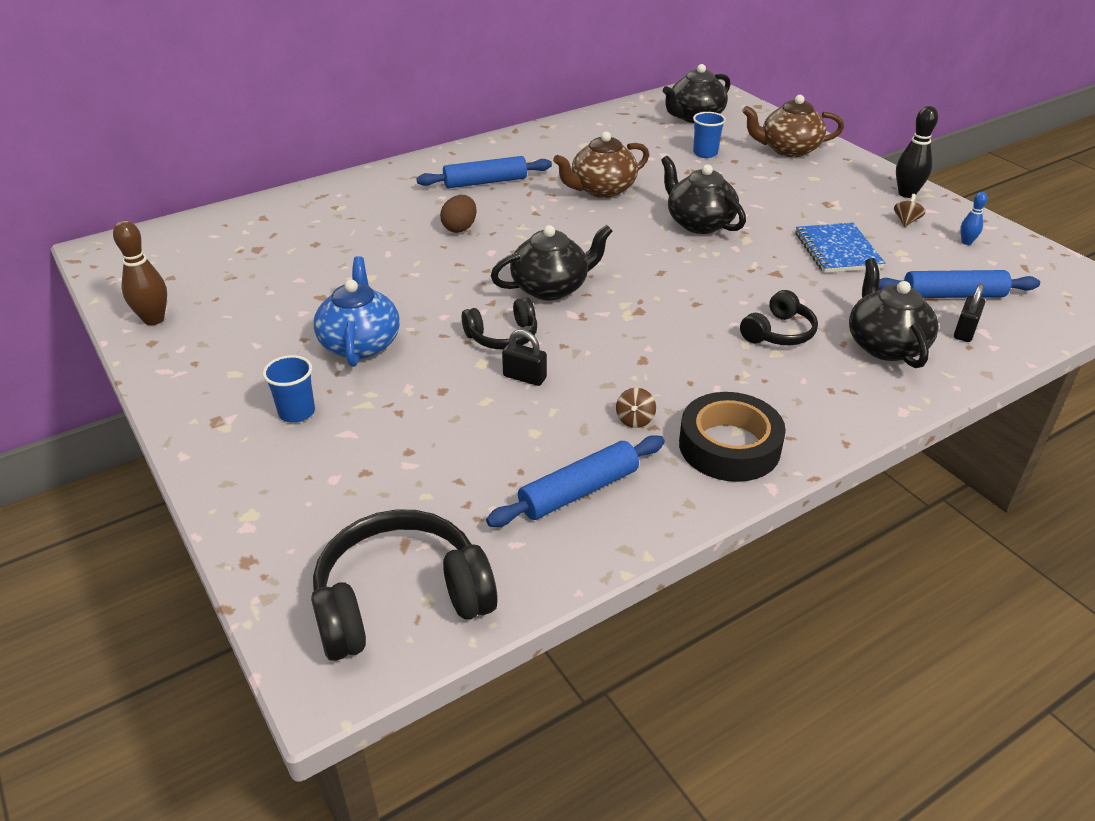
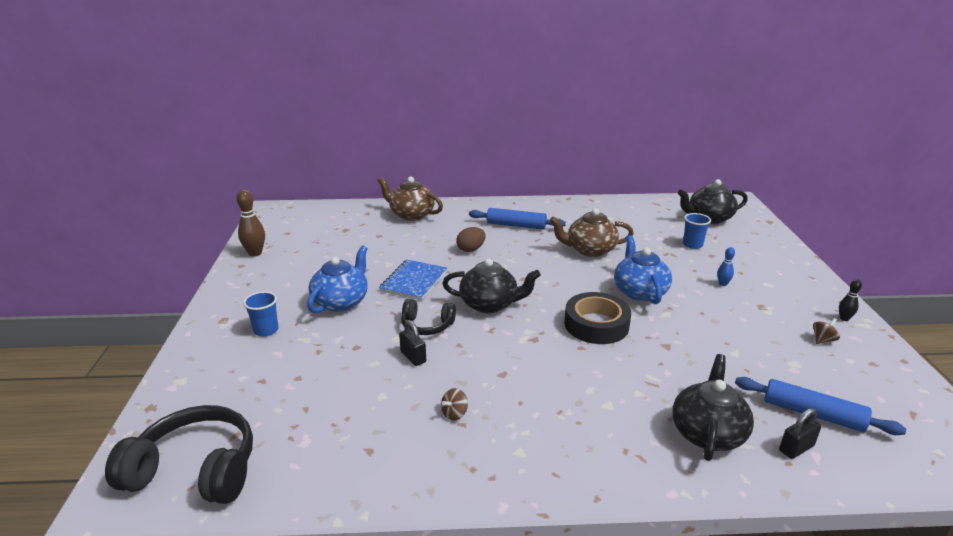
camera: 30 degrees right, 10 degrees down
(579, 491) = (367, 448): blue rolling pin -> none
(699, 223) = (639, 292): black teapot -> blue teapot
(729, 446) = (502, 461): black tape -> black tape (596, 324)
(779, 333) = (624, 390): black headphones -> none
(788, 149) = (765, 258): brown teapot -> brown teapot (411, 215)
(837, 250) = (736, 344): blue notebook -> blue notebook (414, 281)
(906, 194) = (844, 318): black bowling pin -> black bowling pin, size x0.56
(966, 242) = (868, 374): blue bowling pin -> blue bowling pin (723, 284)

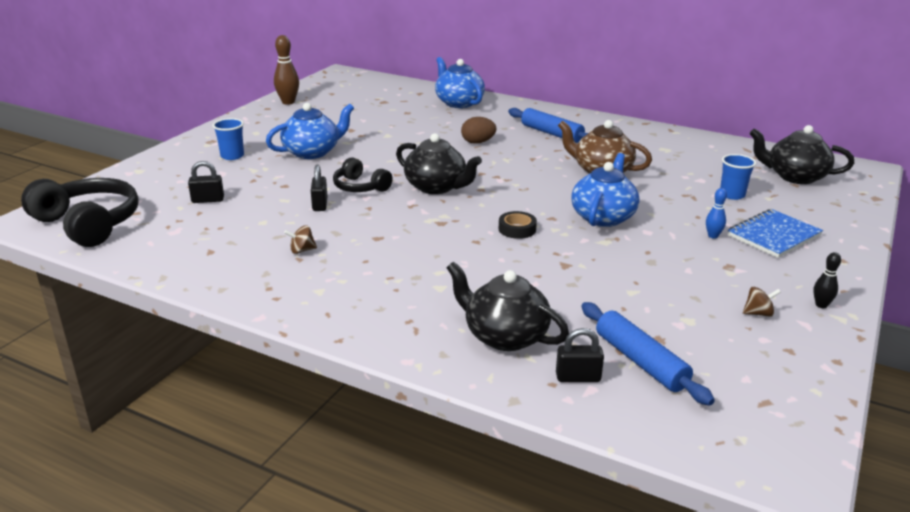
camera: 30 degrees right, 0 degrees up
(298, 390) = (208, 200): none -> black padlock
(411, 215) = (458, 103): brown teapot -> blue teapot
(414, 281) = (391, 153): blue notebook -> blue notebook (773, 235)
(596, 324) = (517, 229): black tape -> black tape, size x0.52
(707, 433) = (504, 336): black teapot -> black teapot turned 105 degrees counterclockwise

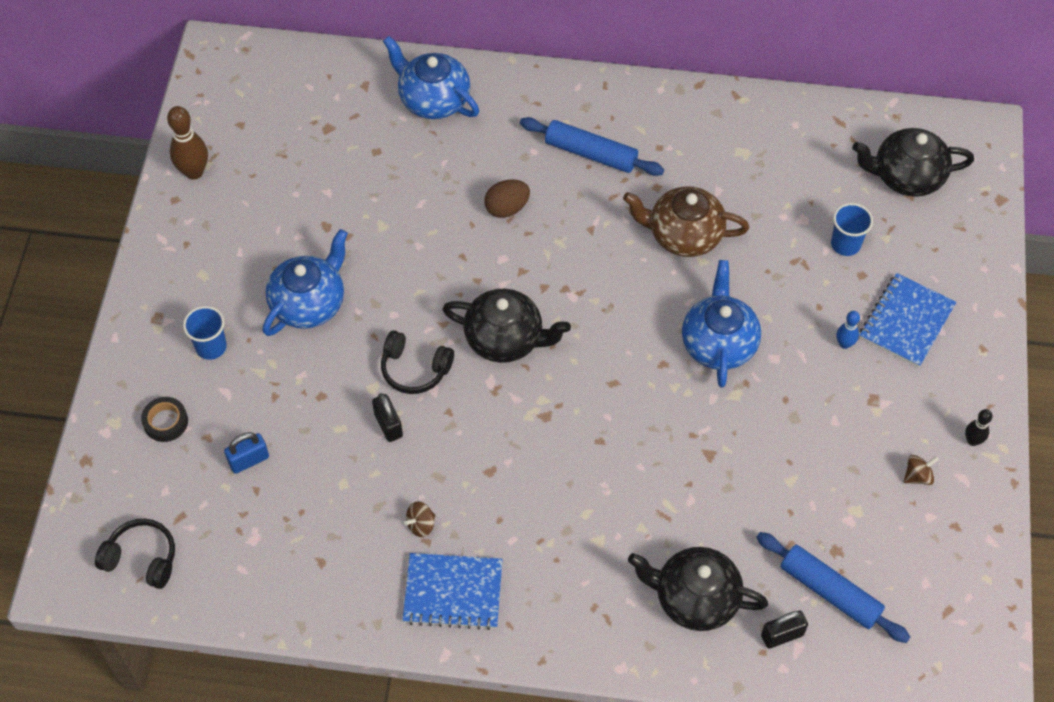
camera: 20 degrees left, 30 degrees up
(88, 224) = (142, 558): black headphones -> black headphones, size x0.58
(208, 200) = (249, 460): black padlock -> blue padlock
(296, 287) = (453, 593): none -> blue notebook
(517, 229) = (634, 401): black tape -> black tape (166, 422)

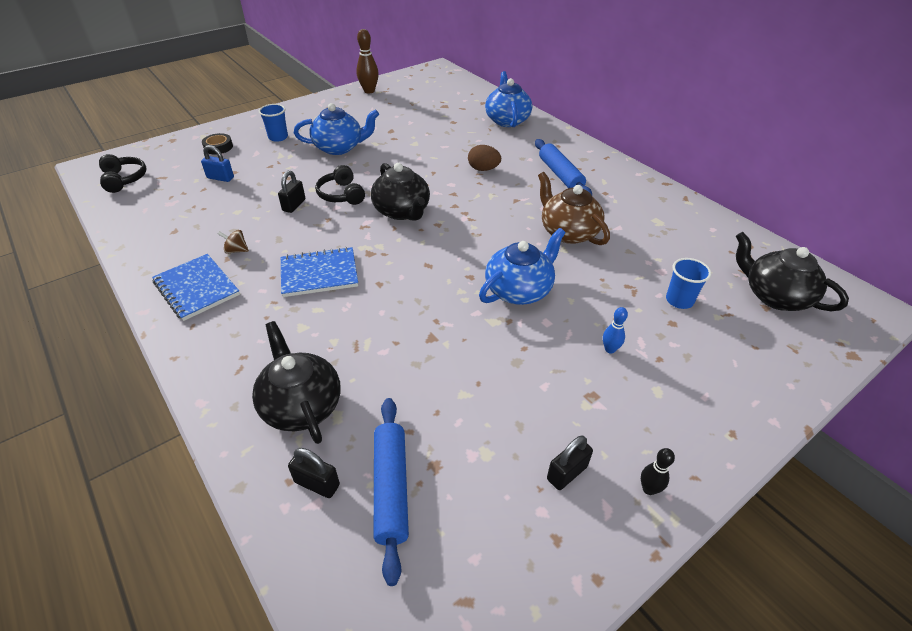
camera: 45 degrees right, 15 degrees down
(906, 322) = (678, 370): blue notebook -> blue notebook (319, 274)
(917, 476) = (567, 473): brown spinning top -> black padlock

